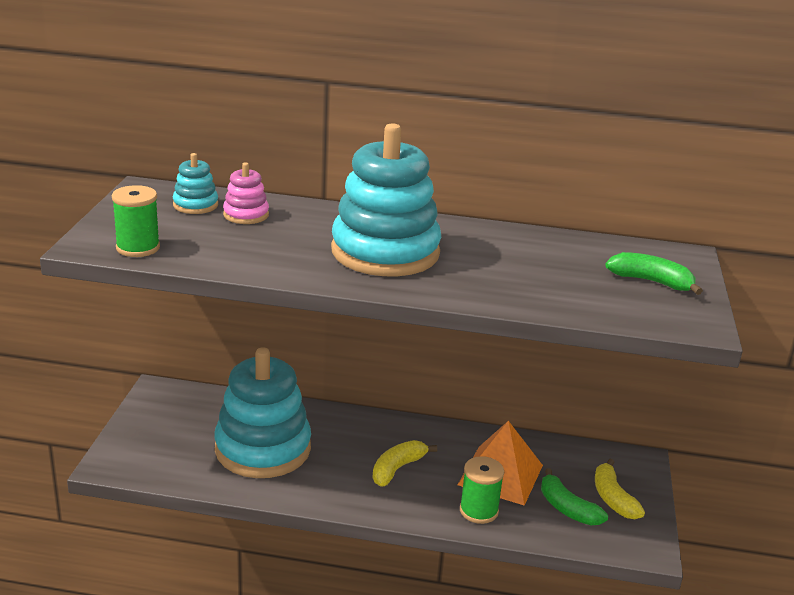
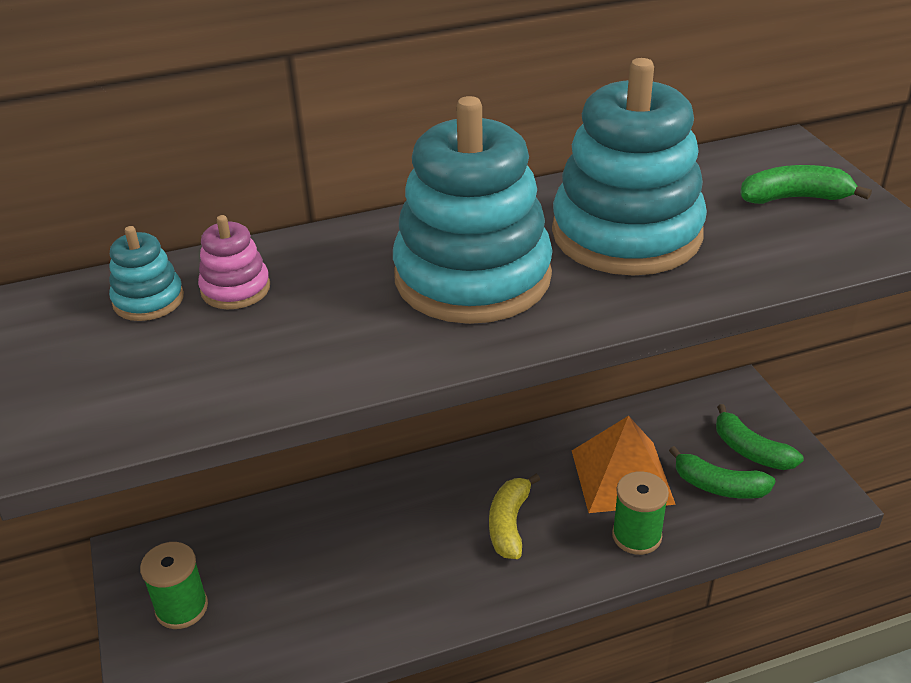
camera: 25 degrees left, 10 degrees up
(138, 248) = (135, 412): green spool -> green spool (181, 608)
(263, 449) = (334, 574): turquoise stacking toy -> turquoise stacking toy (626, 234)
(613, 498) = (750, 450): yellow banana -> green banana

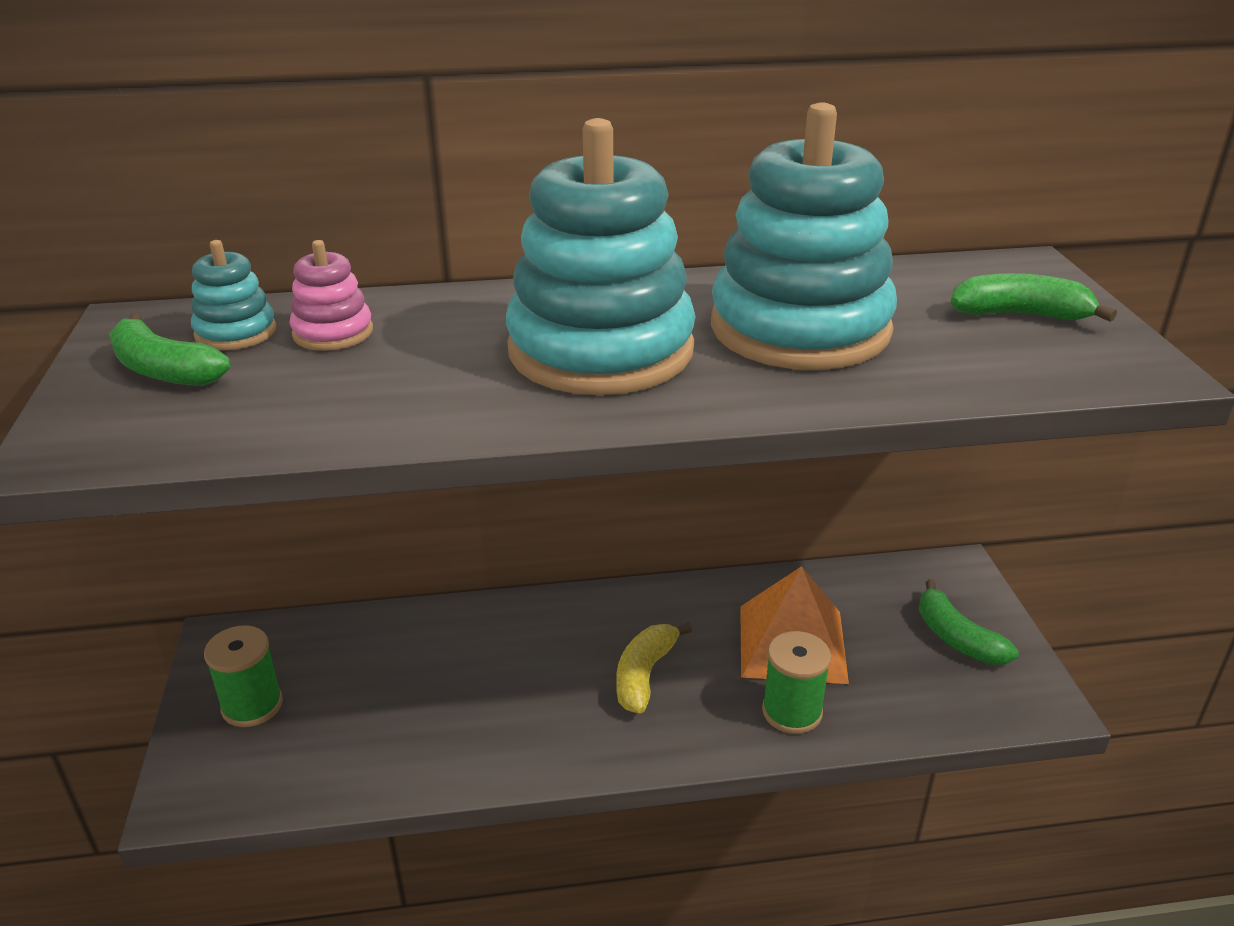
camera: 10 degrees right, 5 degrees down
(718, 486) = (907, 671): green banana -> green banana (164, 370)

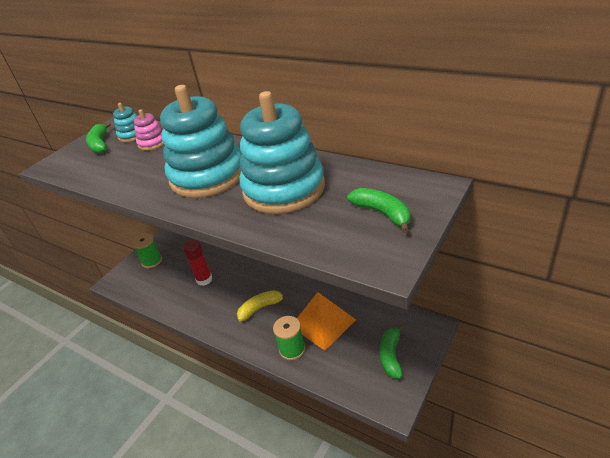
camera: 45 degrees right, 5 degrees up
(448, 681) = (204, 279): none -> red glue stick

